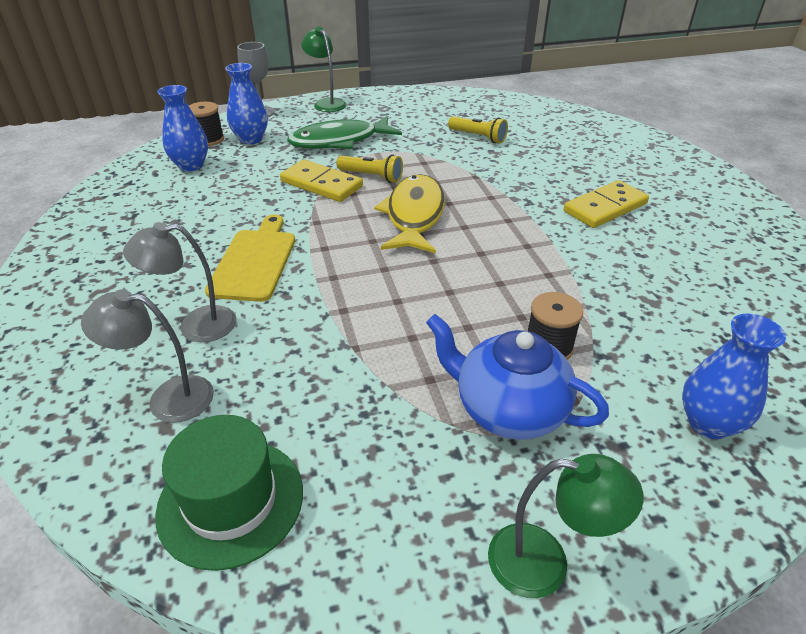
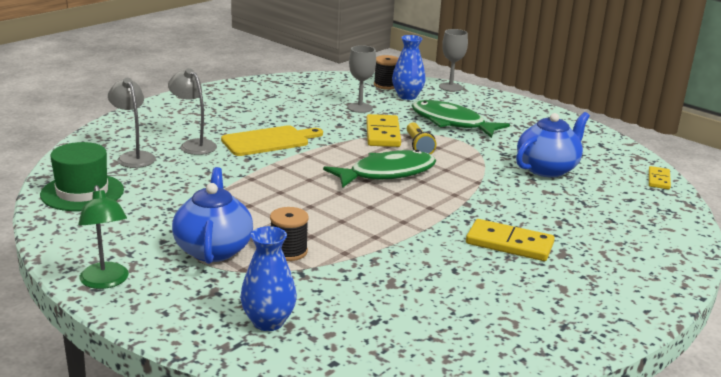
camera: 55 degrees right, 15 degrees down
(191, 165) = (346, 91): blue vase -> none
(243, 173) = (360, 108): none -> grey goblet
(326, 103) = (504, 102): green lamp -> none
(414, 215) = (387, 173): yellow fish -> green fish
(478, 137) = (547, 169): yellow flashlight -> blue teapot
(535, 105) = (659, 180): none -> yellow domino

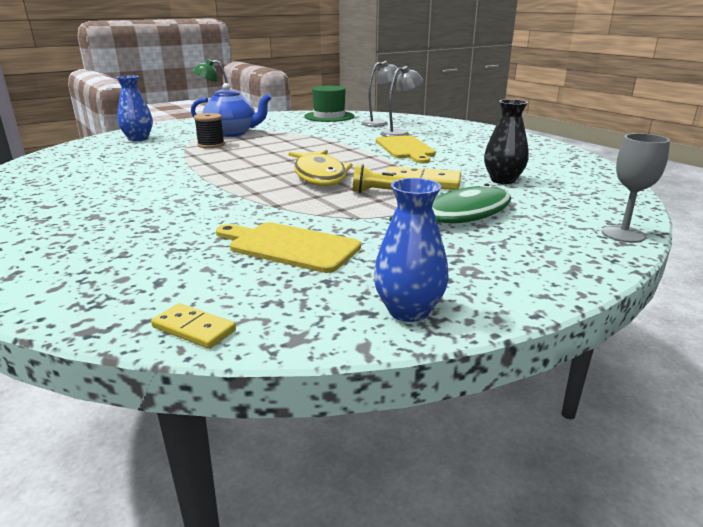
camera: 105 degrees right, 0 degrees up
(360, 108) = (503, 180): grey goblet -> black vase
(386, 85) = (600, 198): black spool -> none
(387, 173) = (319, 175): green fish -> yellow fish
(407, 96) = (559, 204): blue vase -> blue vase (408, 311)
(509, 244) = (140, 199): yellow domino -> none
(547, 169) = (289, 246): blue teapot -> yellow cutting board

